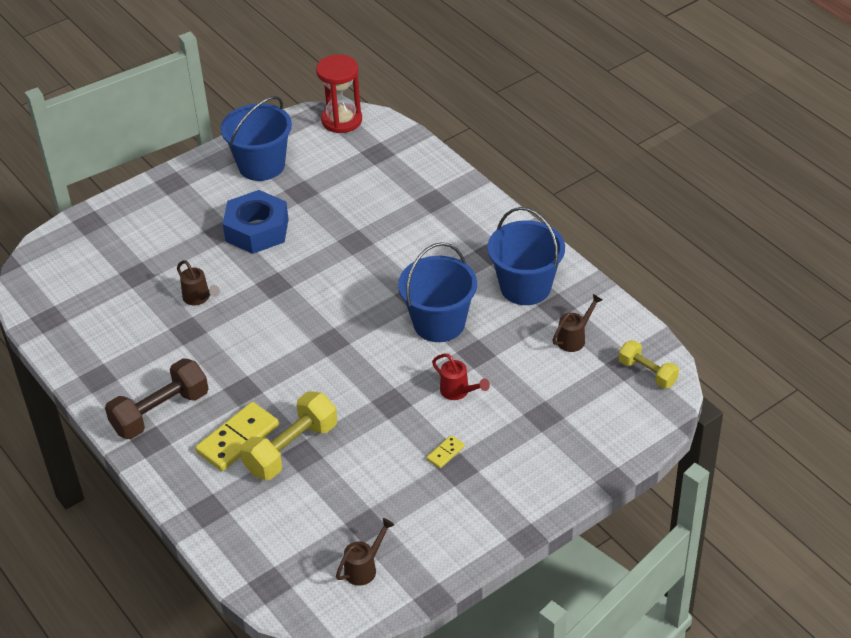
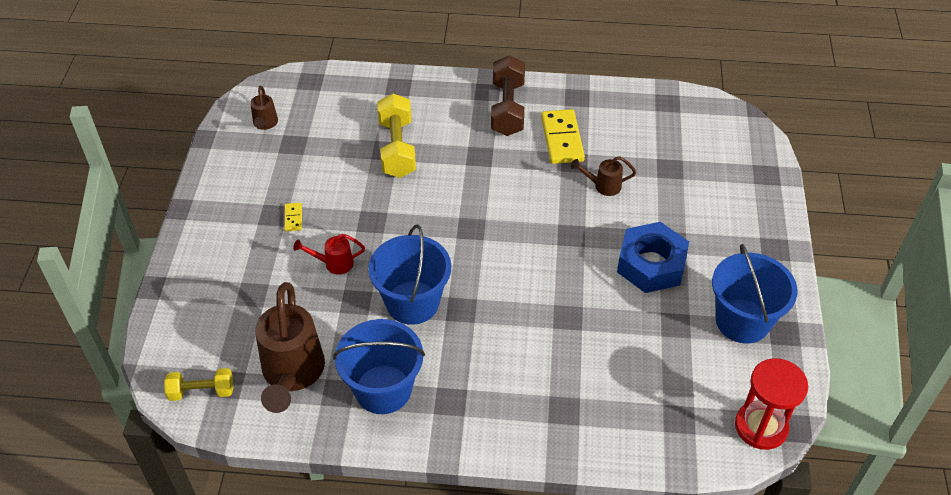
camera: 130 degrees right, 5 degrees up
(238, 439) = (438, 129): yellow domino -> yellow domino (562, 139)
(574, 338) = (292, 375): brown watering can -> brown watering can, size x2.10

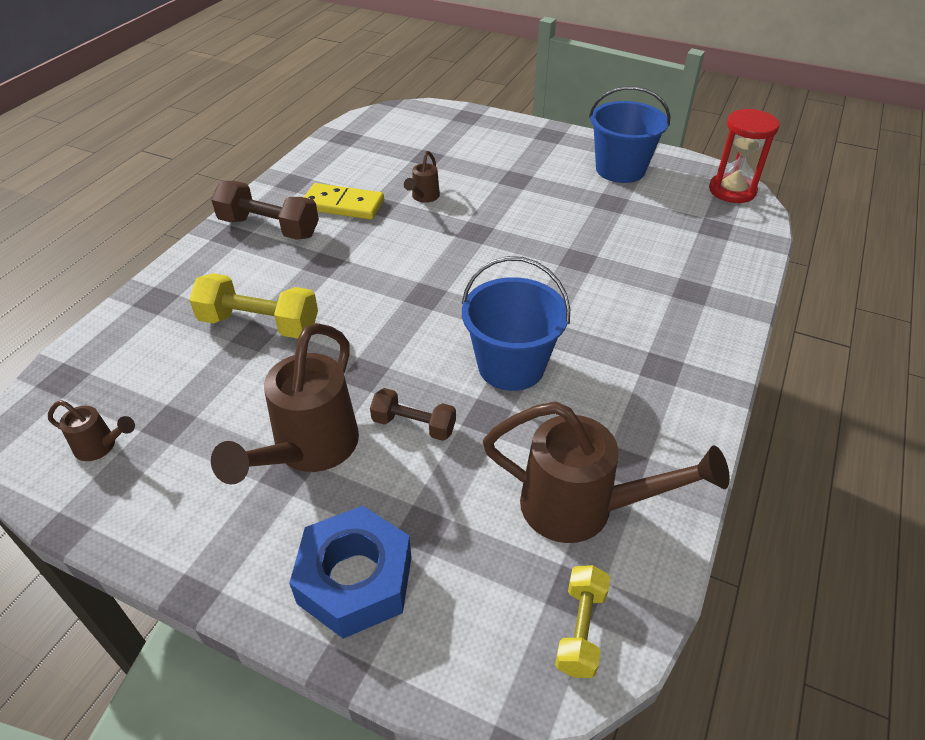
camera: 70 degrees left, 5 degrees down
(293, 218) = (308, 451): yellow domino -> brown watering can
(333, 263) = (414, 425): red watering can -> brown dumbbell
(383, 389) = (631, 421): blue bucket -> none
(651, 264) = (536, 197): blue nut -> blue nut (355, 580)

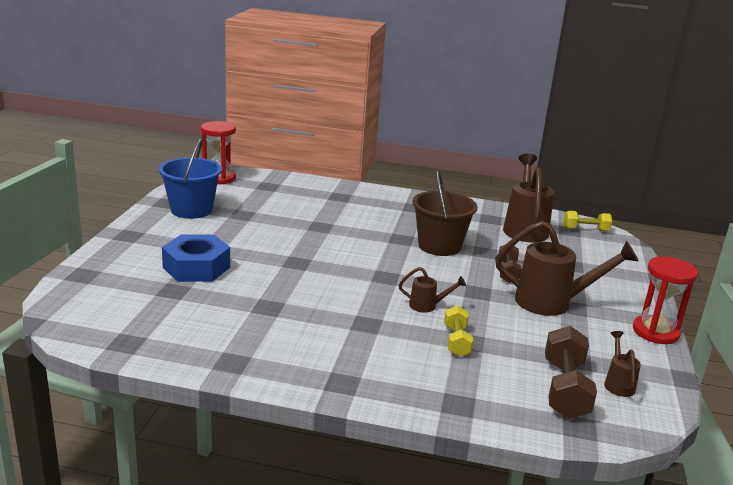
camera: 105 degrees left, 20 degrees down
(177, 557) = (655, 332): none -> red hourglass
(259, 324) = (456, 341): yellow dumbbell -> yellow dumbbell, size x0.61
(269, 228) = (322, 361): brown dumbbell -> brown dumbbell (565, 389)
(343, 205) = (271, 326): yellow domino -> none
(355, 580) = (615, 279): blue nut -> blue nut (196, 267)
(423, 197) = (249, 287): brown watering can -> brown watering can (427, 306)
(511, 366) = (439, 246): blue bucket -> brown bucket

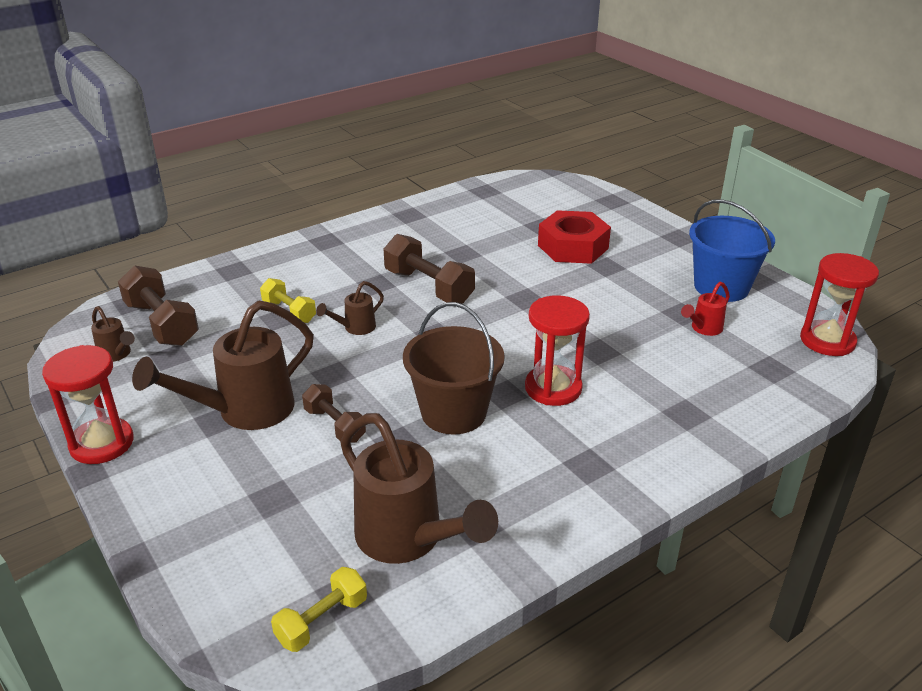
camera: 135 degrees right, 10 degrees up
(196, 267) = (573, 247): blue nut -> red nut
(252, 206) = (703, 329): none -> red watering can
(337, 301) = (428, 287): none -> brown dumbbell
(375, 228) = (553, 388): none -> red hourglass

